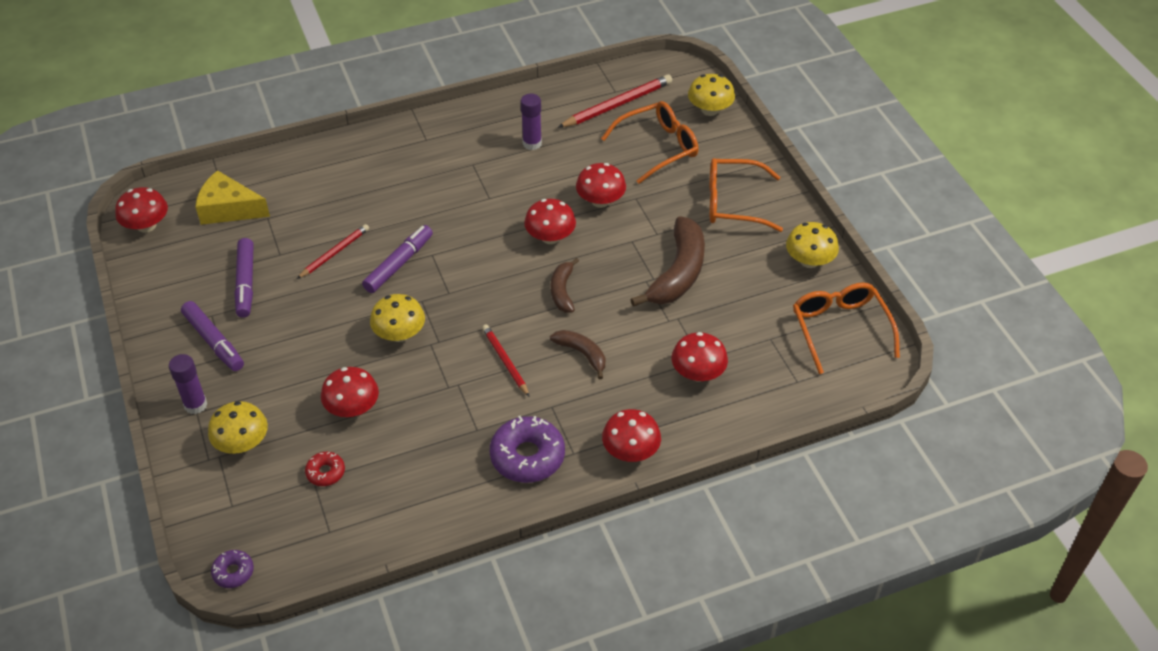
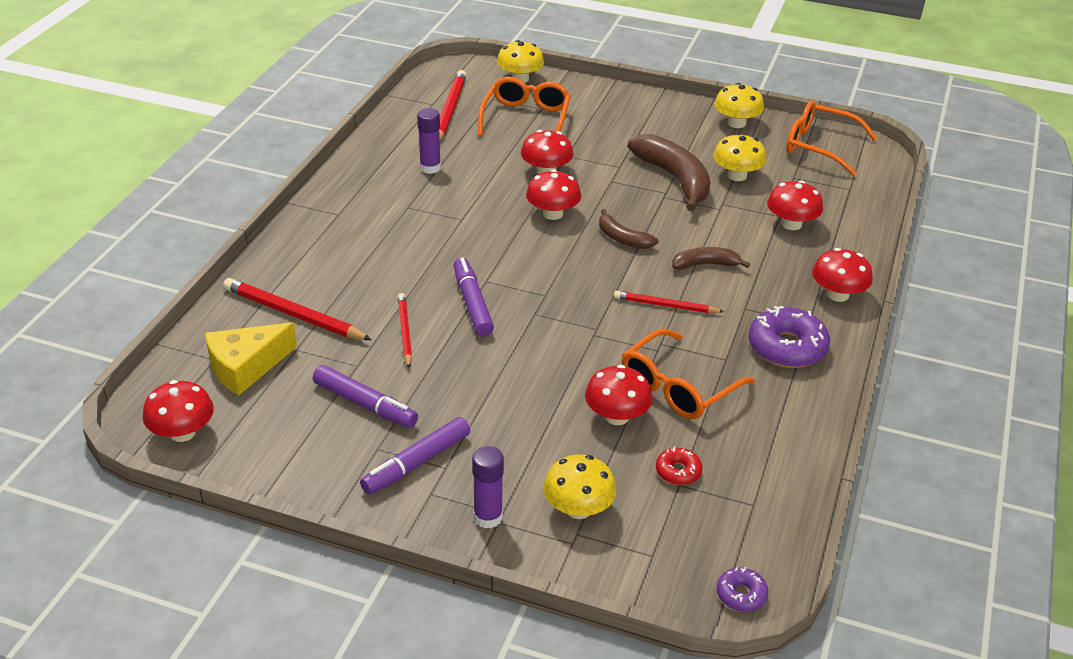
camera: 50 degrees left, 10 degrees down
(214, 341) = (416, 463): purple marker -> purple marker turned 135 degrees clockwise
(299, 193) = (294, 314): none -> red pencil
(399, 334) = (559, 345): yellow mushroom -> yellow mushroom (737, 175)
(733, 203) = (634, 120): orange glasses -> orange glasses (678, 387)

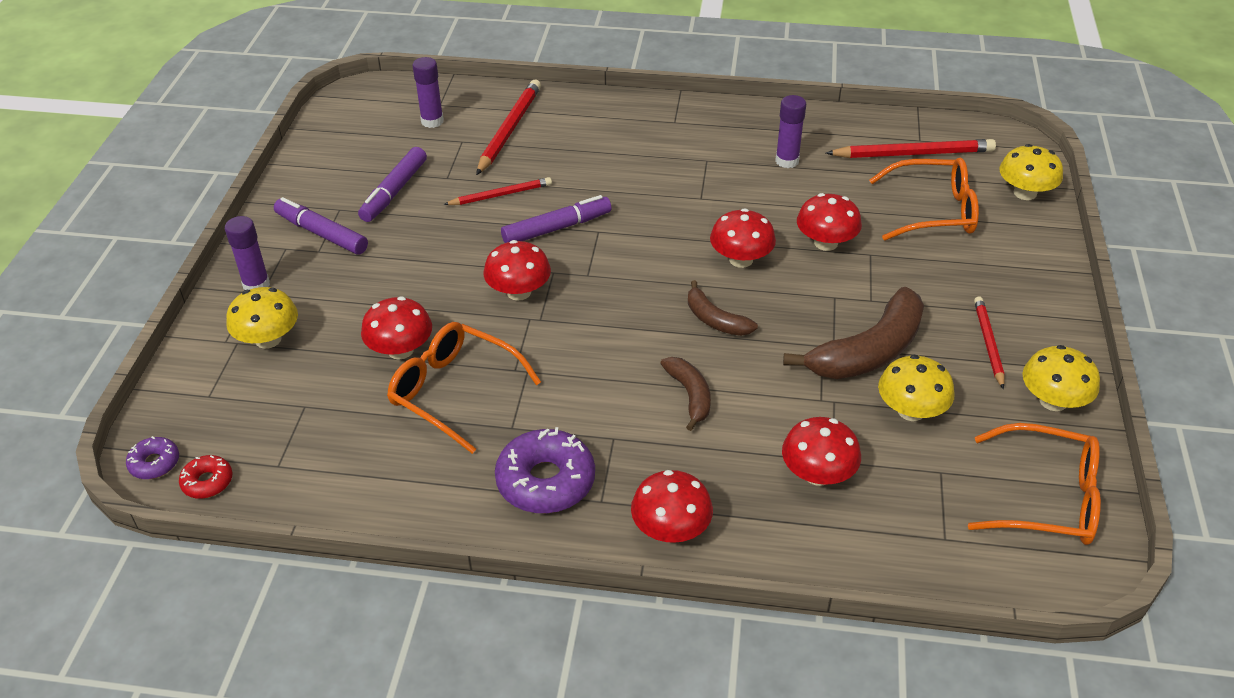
camera: 80 degrees right, 5 degrees up
(182, 432) = (347, 111): red mushroom -> red mushroom (519, 292)
(246, 367) = (432, 121): yellow cheese -> purple glue stick
(622, 238) = (715, 320): brown banana -> brown banana turned 75 degrees counterclockwise
(665, 305) = (596, 368): red pencil -> red pencil (988, 343)
(678, 471) = (323, 403): red donut -> red donut (207, 482)
(819, 146) = (1046, 498): orange glasses -> orange glasses turned 90 degrees clockwise

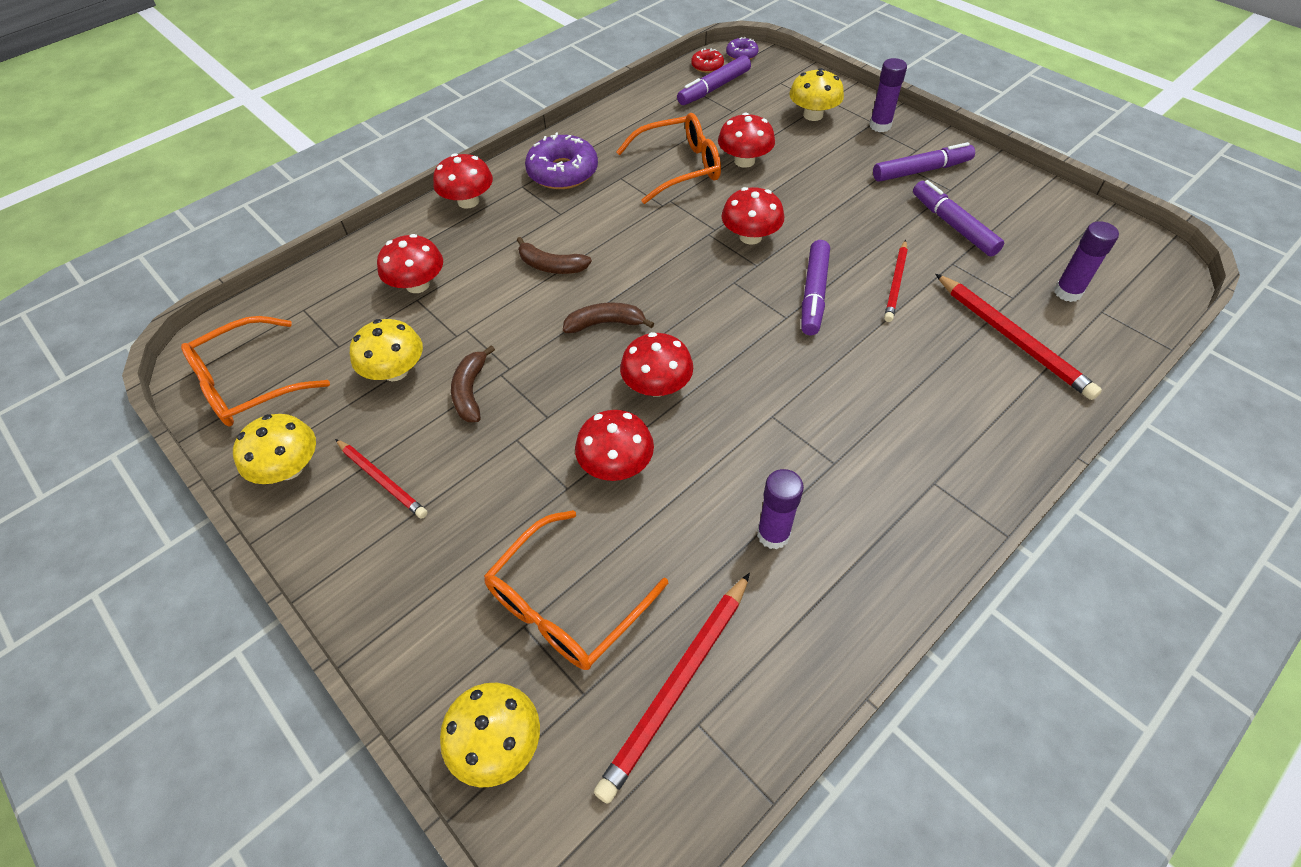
camera: 130 degrees right, 10 degrees up
(262, 447) = (714, 88): none -> purple marker
(868, 351) = (471, 391): brown banana -> brown banana, size x0.54

